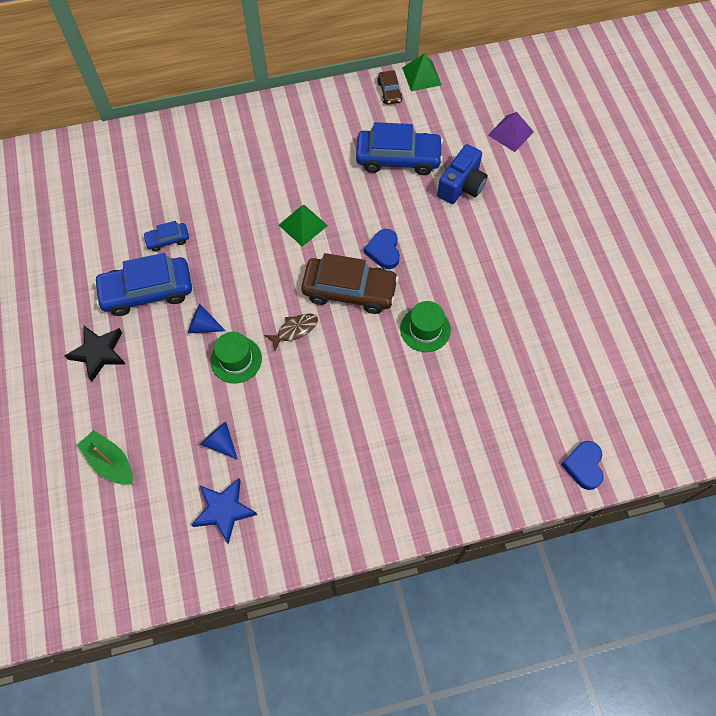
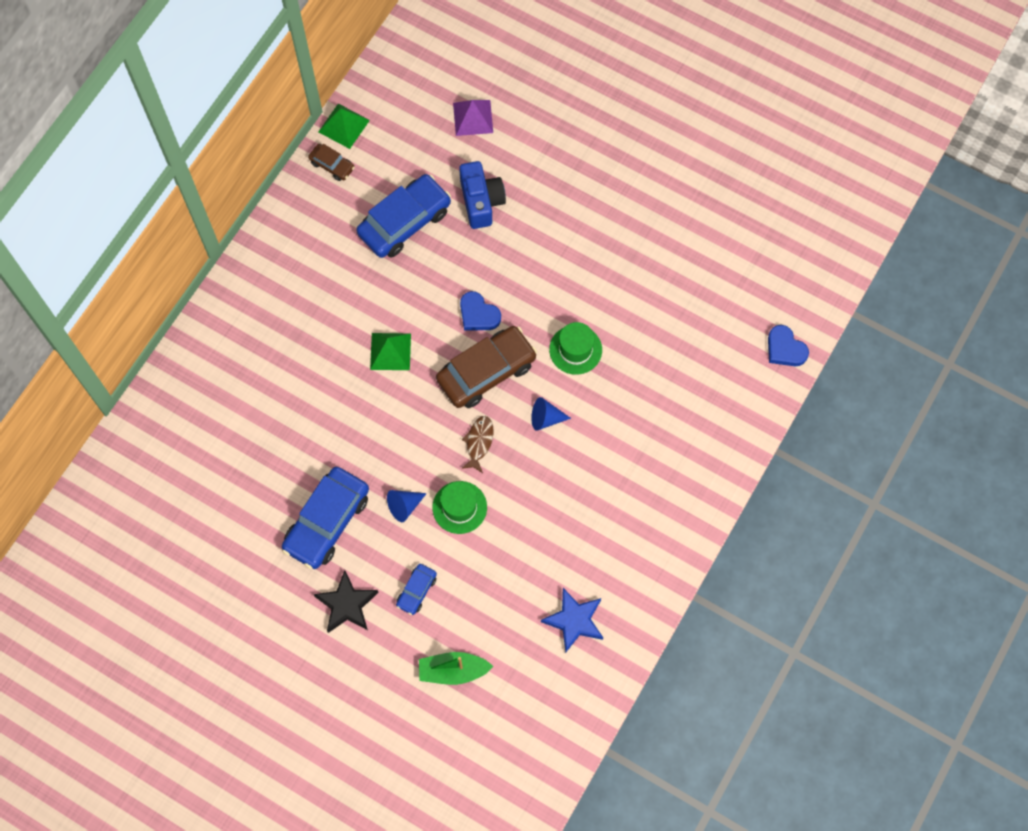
camera: 45 degrees left, 5 degrees up
(167, 240) = (293, 465): blue car -> blue car (416, 591)
(220, 442) = (518, 577): blue cone -> blue cone (546, 418)

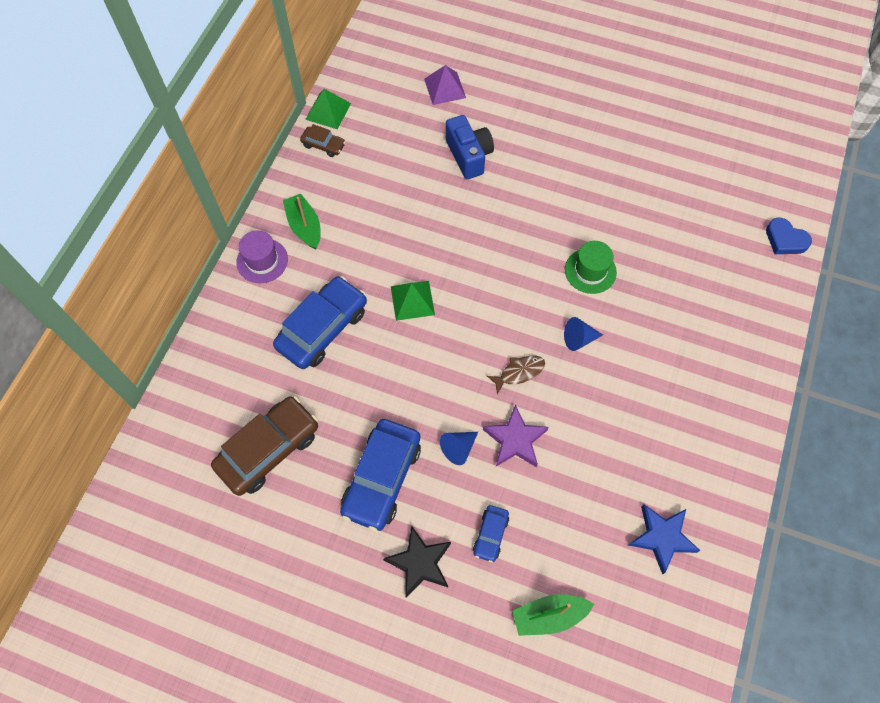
camera: 10 degrees left, 5 degrees down
(249, 285) = (262, 261): none -> purple hat
(297, 254) = (304, 226): none -> green boat
(404, 222) = (401, 183): blue car -> blue car (322, 328)
(459, 507) = (515, 440): green hat -> purple star
(478, 314) = (489, 253): blue heart -> none
(479, 442) = (519, 372): brown fish -> brown fish turned 60 degrees clockwise
(486, 372) = (510, 304): brown car -> brown car (268, 449)

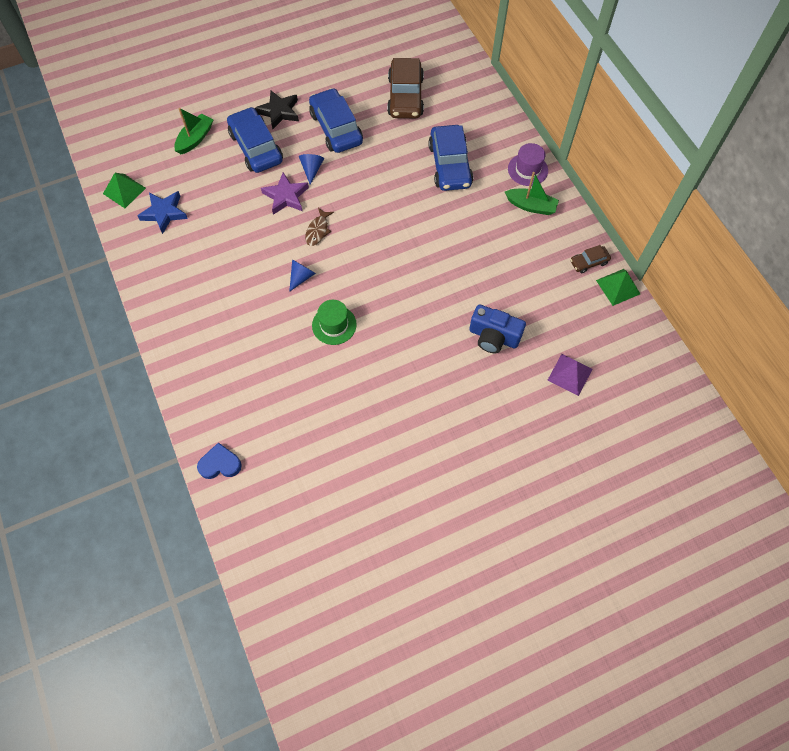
camera: 135 degrees right, 0 degrees up
(412, 300) = (420, 218): green pyramid -> green pyramid (124, 190)
(490, 535) = (256, 147): blue car -> blue car, size x2.05

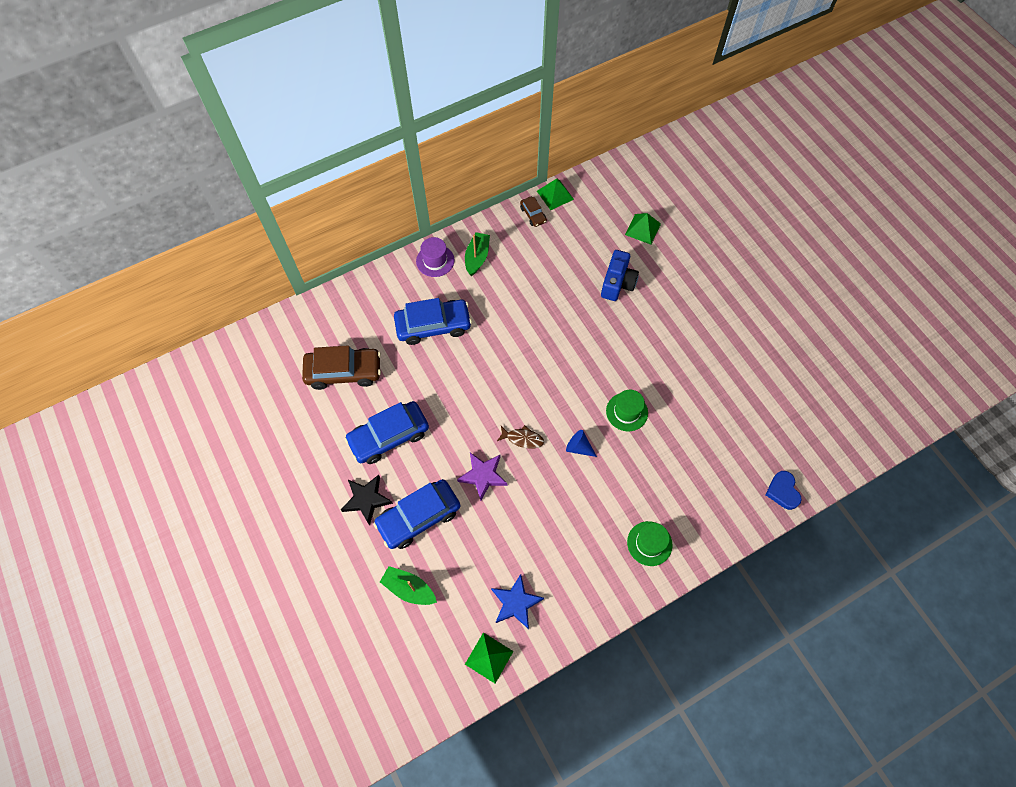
camera: 95 degrees left, 0 degrees up
(193, 326) = (649, 543): none -> green hat
(312, 169) = (446, 454): blue cone -> none
(570, 374) = (642, 229): purple pyramid -> green pyramid

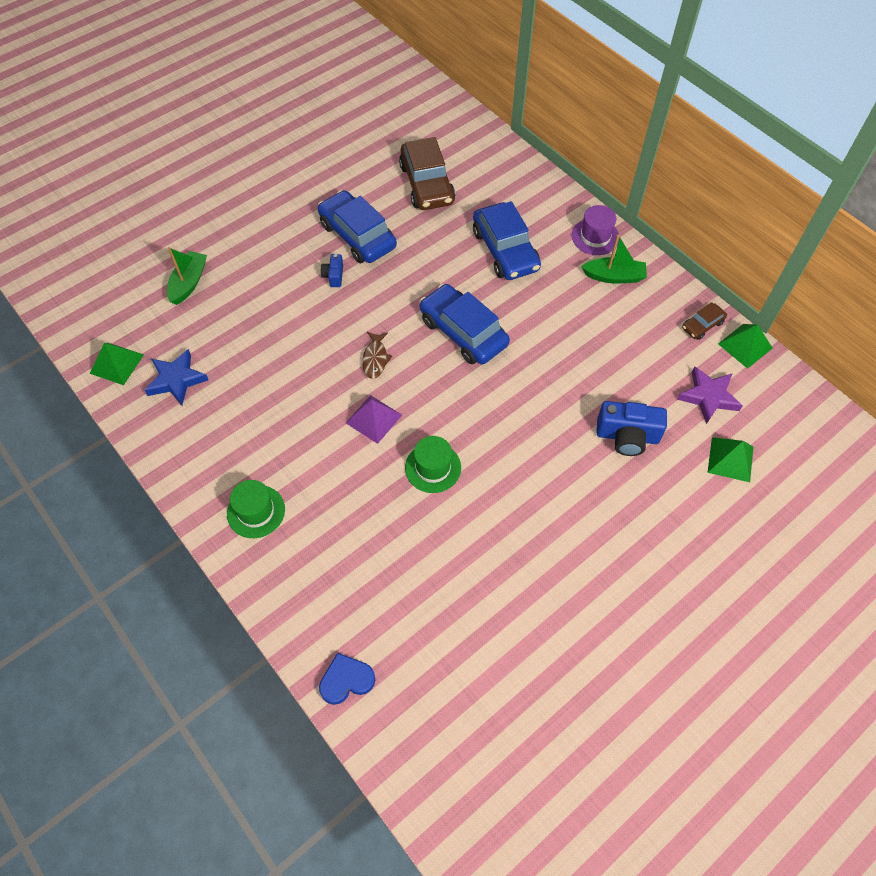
camera: 80 degrees right, 5 degrees down
(366, 499) = (282, 231): black star -> none
(419, 517) = (268, 277): blue car -> blue car (463, 332)
(430, 461) = (334, 276): none -> blue camera
(483, 476) = (323, 327): purple star -> purple star (708, 396)
(579, 447) = (373, 419): blue cone -> purple pyramid

